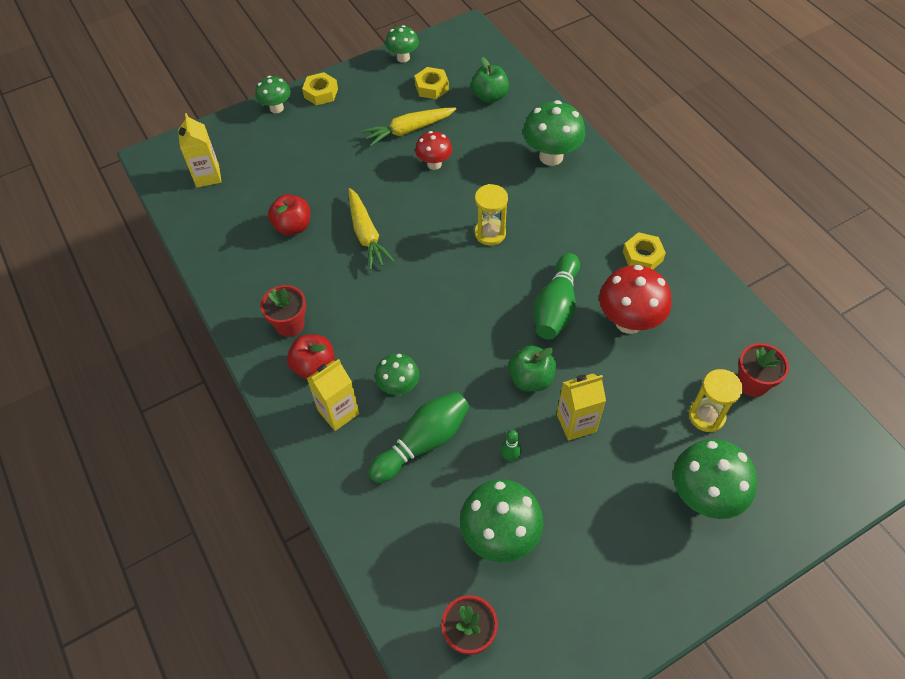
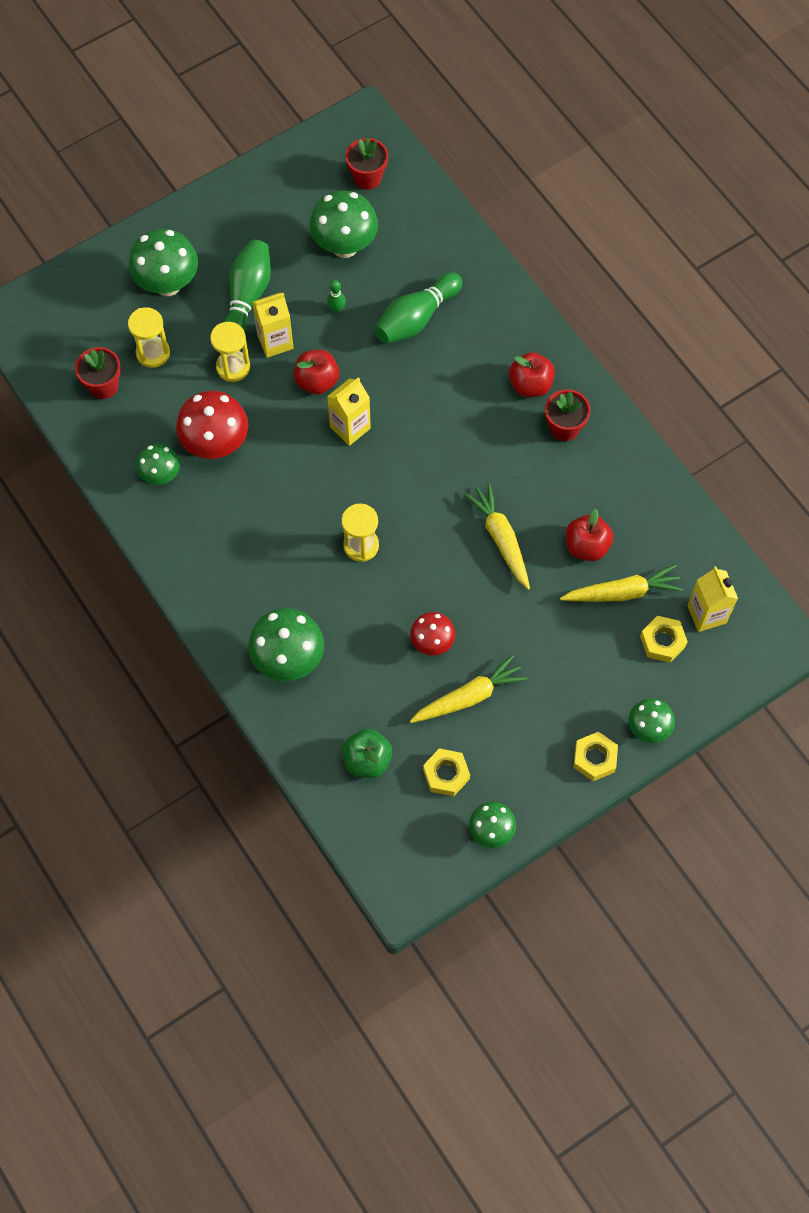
camera: 175 degrees right, 10 degrees up
(271, 193) = (622, 592): none -> yellow carrot
(338, 412) = (499, 342): yellow carton -> yellow carton (350, 427)
(399, 387) = (444, 368): green mushroom -> green mushroom (161, 475)
(531, 379) = (317, 381): green apple -> red apple
(556, 307) = (289, 458): green bowling pin -> green bowling pin (247, 297)
(619, 397) = (233, 367): none -> yellow hourglass
(642, 256) = (192, 523): yellow nut -> yellow nut (662, 641)

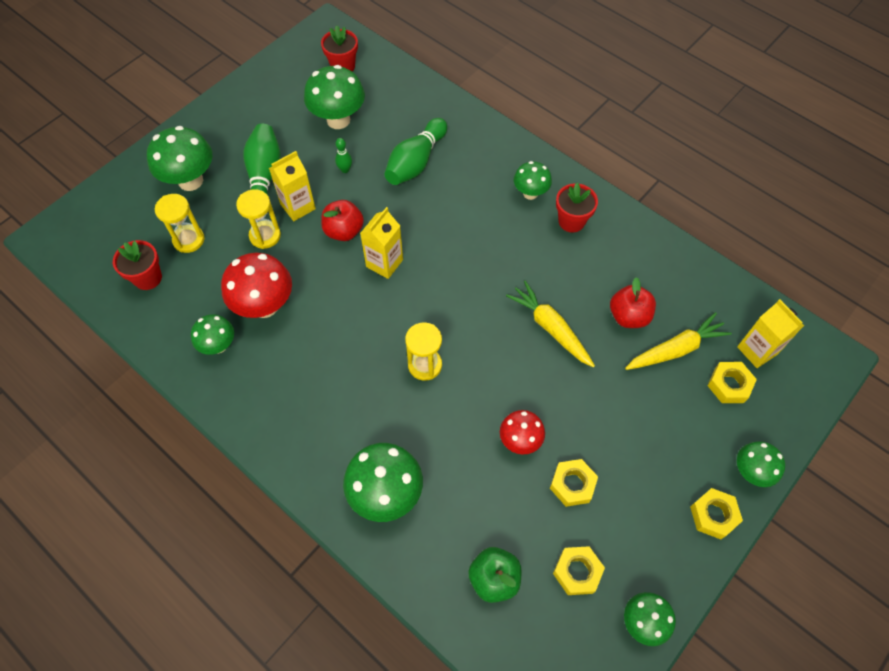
camera: 15 degrees left, 5 degrees down
(469, 696) = (572, 484): yellow carrot -> yellow nut
(530, 385) = (530, 193): red apple -> green mushroom

